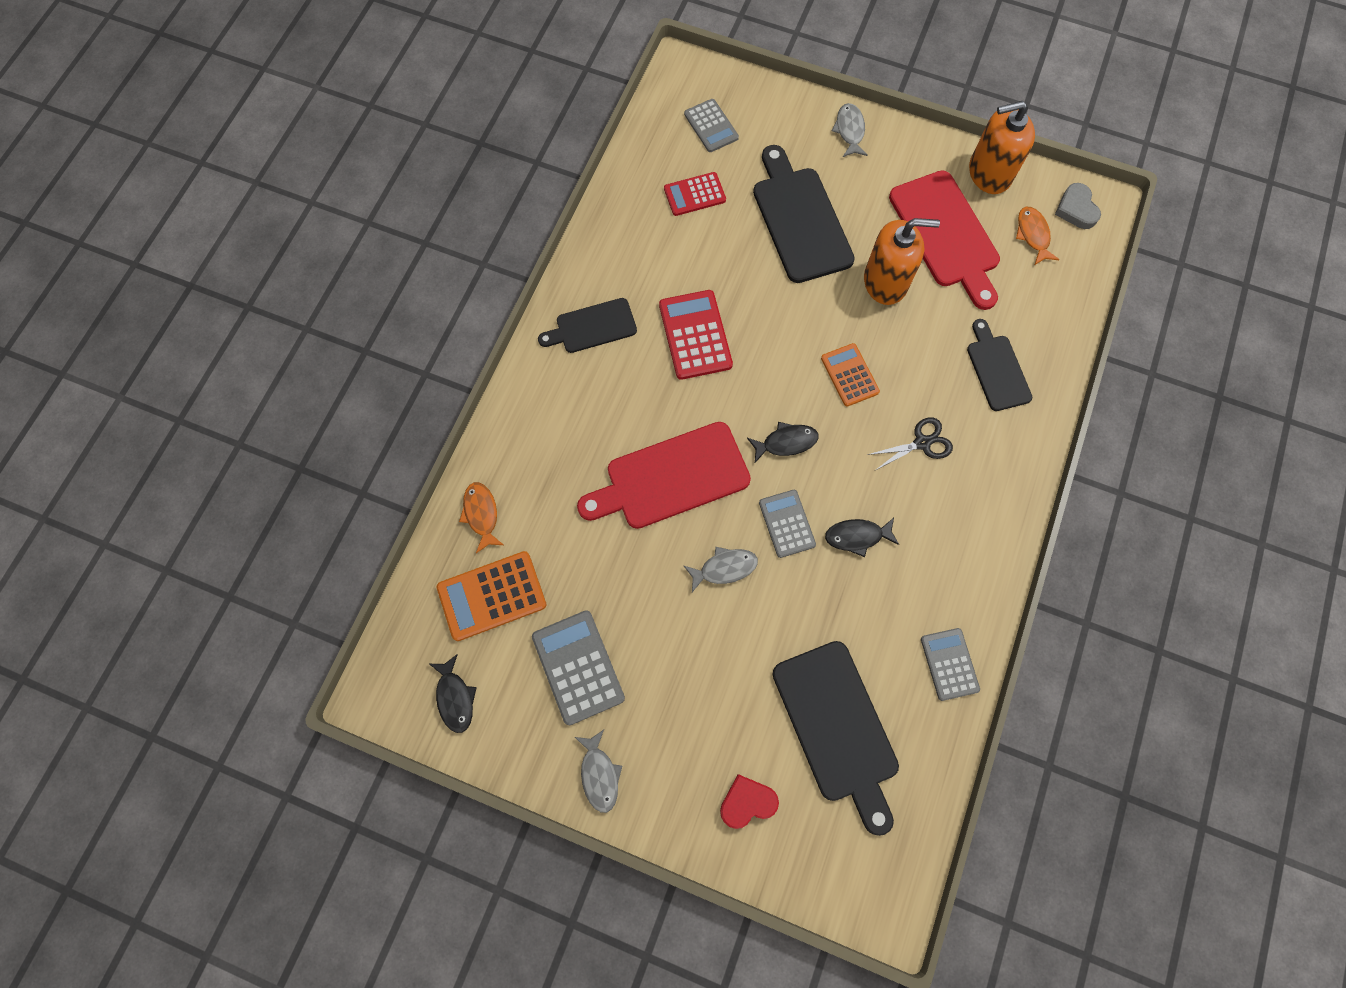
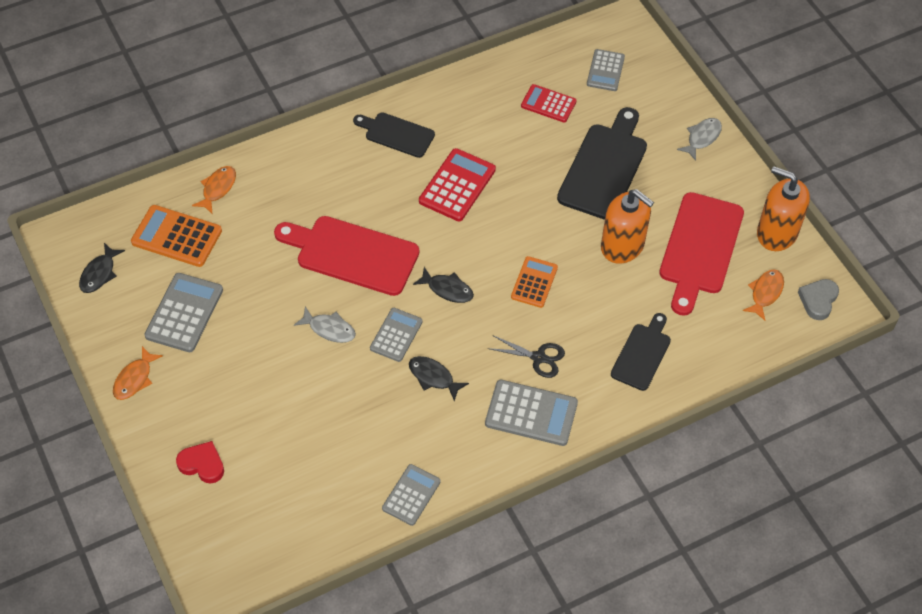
camera: 40 degrees right, 15 degrees down
(599, 774) = (134, 379): grey fish -> orange fish
(837, 727) = (300, 470): black cutting board -> none
(967, 500) = (531, 413): none -> grey calculator

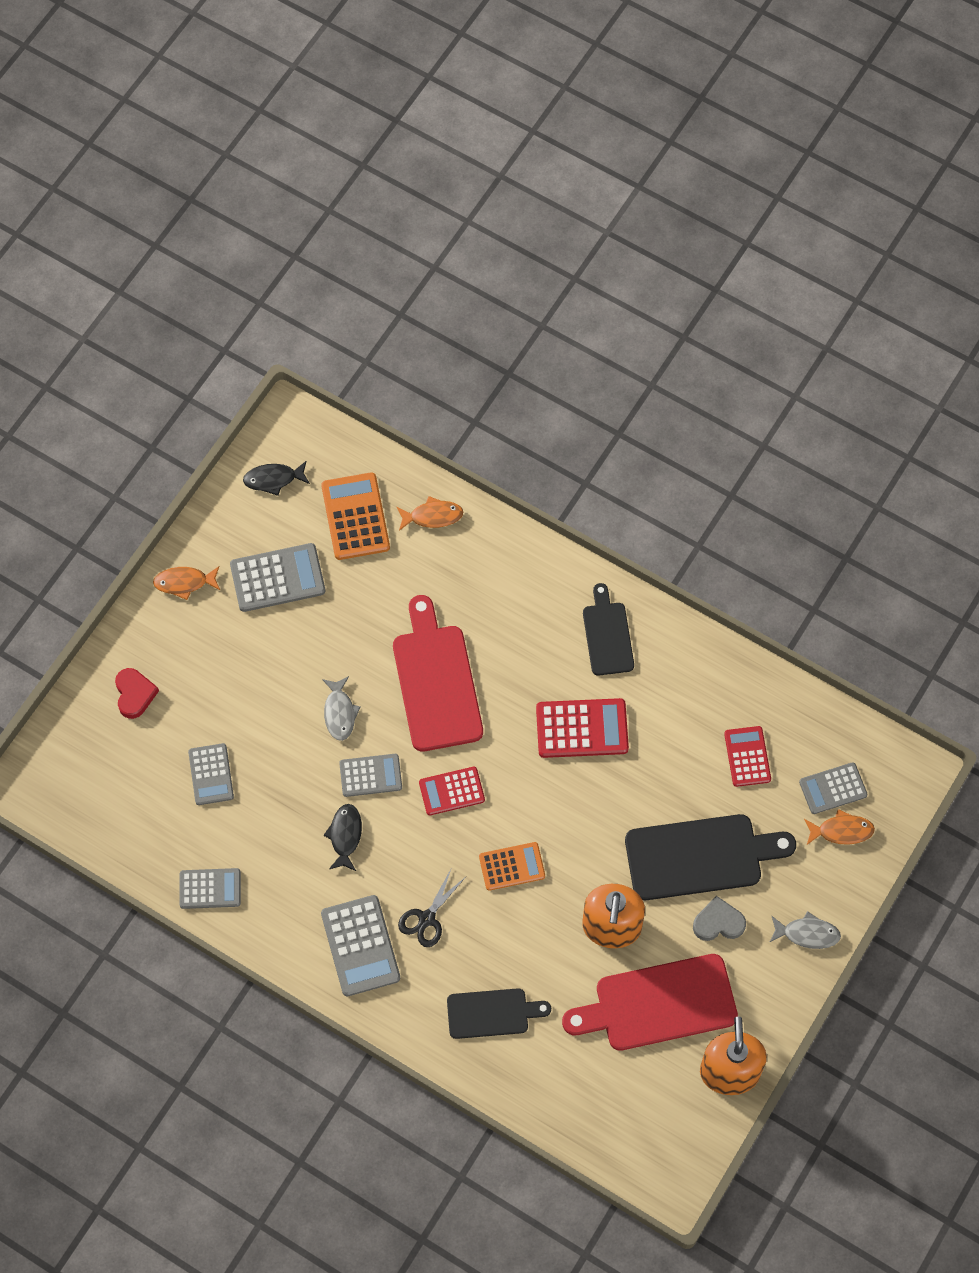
camera: 60 degrees right, 10 degrees up
(314, 444) = (211, 774): none -> grey calculator
(447, 289) = (451, 791): black fish -> red calculator
(538, 358) = (427, 919): black scissors -> black scissors turned 45 degrees clockwise
(765, 293) = (643, 1097): orange fish -> orange fish (841, 831)
(818, 300) = (669, 1154): grey heart -> grey heart (718, 922)

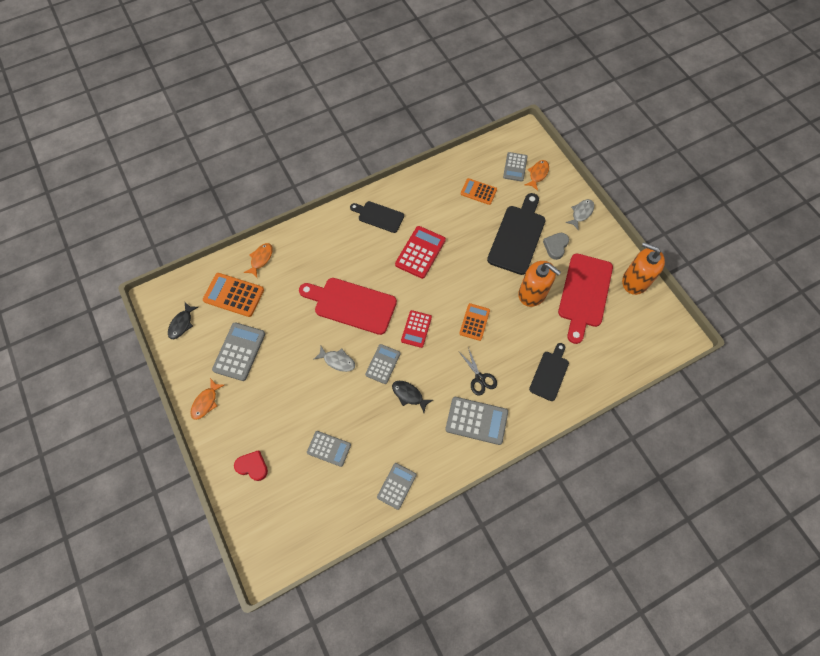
camera: 60 degrees left, 0 degrees up
(747, 756) = (478, 192): red calculator -> orange calculator

